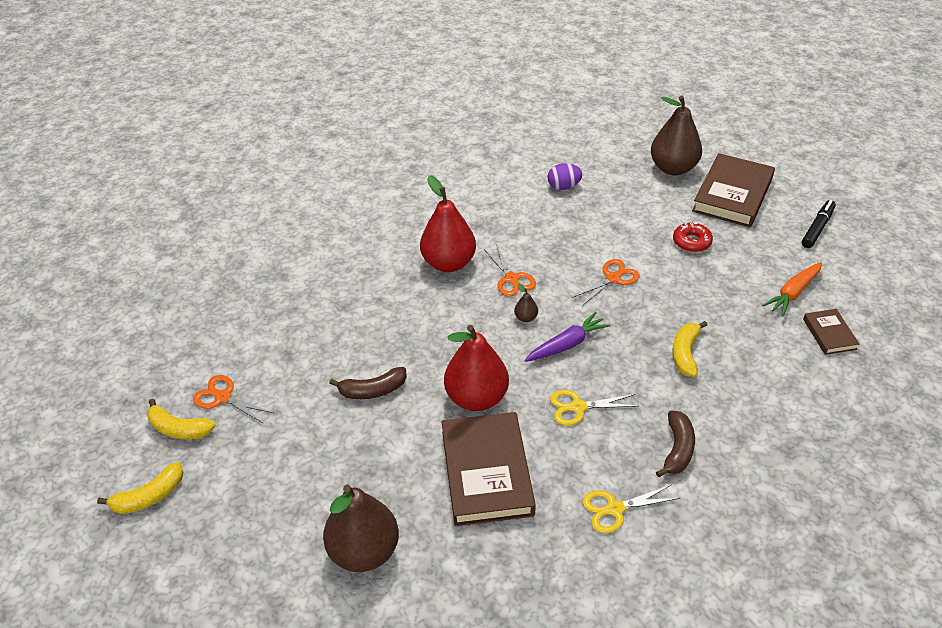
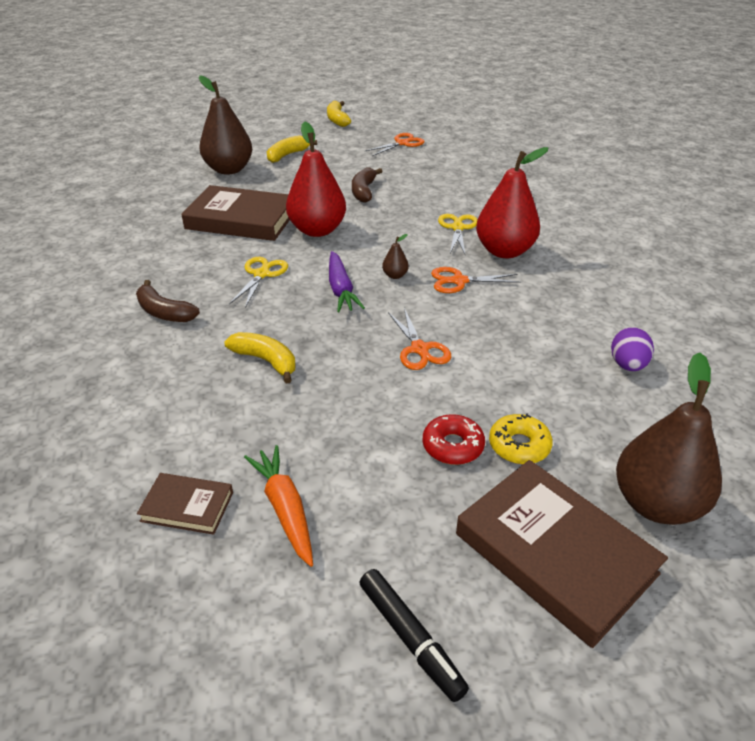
camera: 110 degrees right, 5 degrees down
(179, 429) = (385, 130): yellow banana -> yellow banana (287, 155)
(615, 509) = (149, 263): yellow scissors -> yellow scissors (457, 228)
(670, 217) = (519, 446): none -> yellow donut

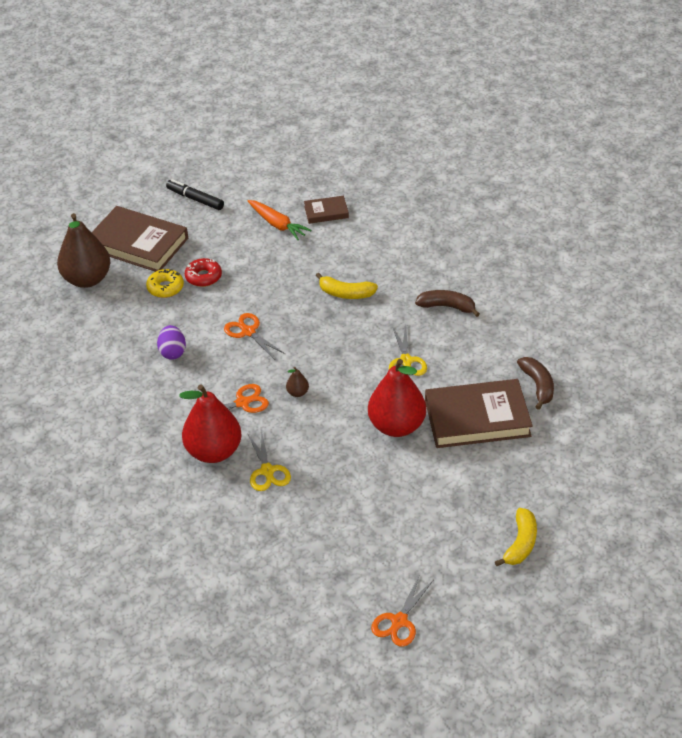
camera: 160 degrees right, 5 degrees up
(229, 169) = (561, 492): brown pear -> none
(337, 120) = (523, 659): yellow banana -> none
(341, 289) = (333, 365): purple carrot -> none
(364, 191) = (389, 500): brown banana -> brown banana (538, 386)
(627, 365) = (101, 361): purple egg -> purple egg (172, 352)

